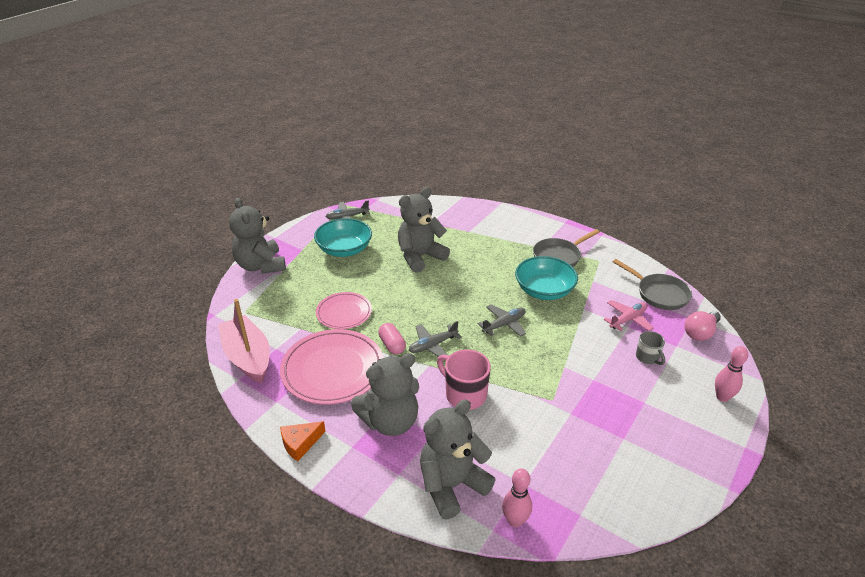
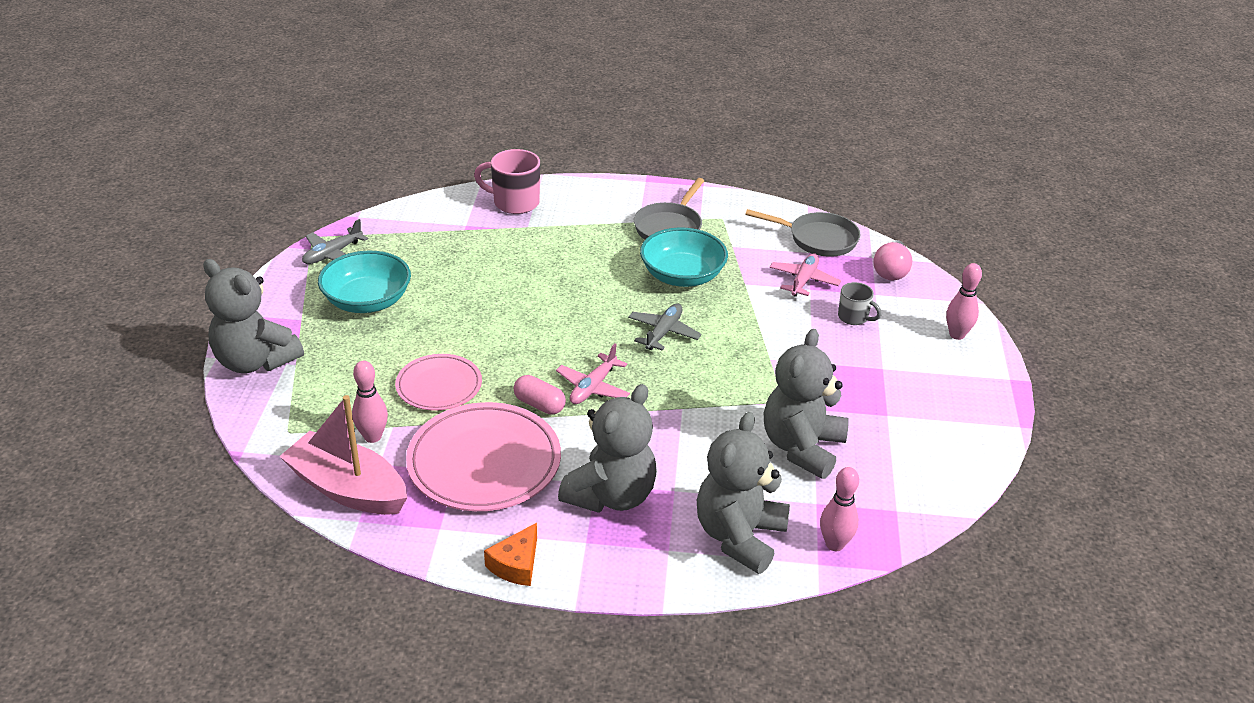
camera: 30 degrees left, 0 degrees up
(285, 331) = (373, 437): none -> pink bowling pin
(420, 257) = (486, 279): grey teddy bear -> grey teddy bear (802, 447)
(432, 345) = (593, 387): grey plane -> pink plane
(464, 394) = (677, 431): pink mug -> pink mug (514, 202)

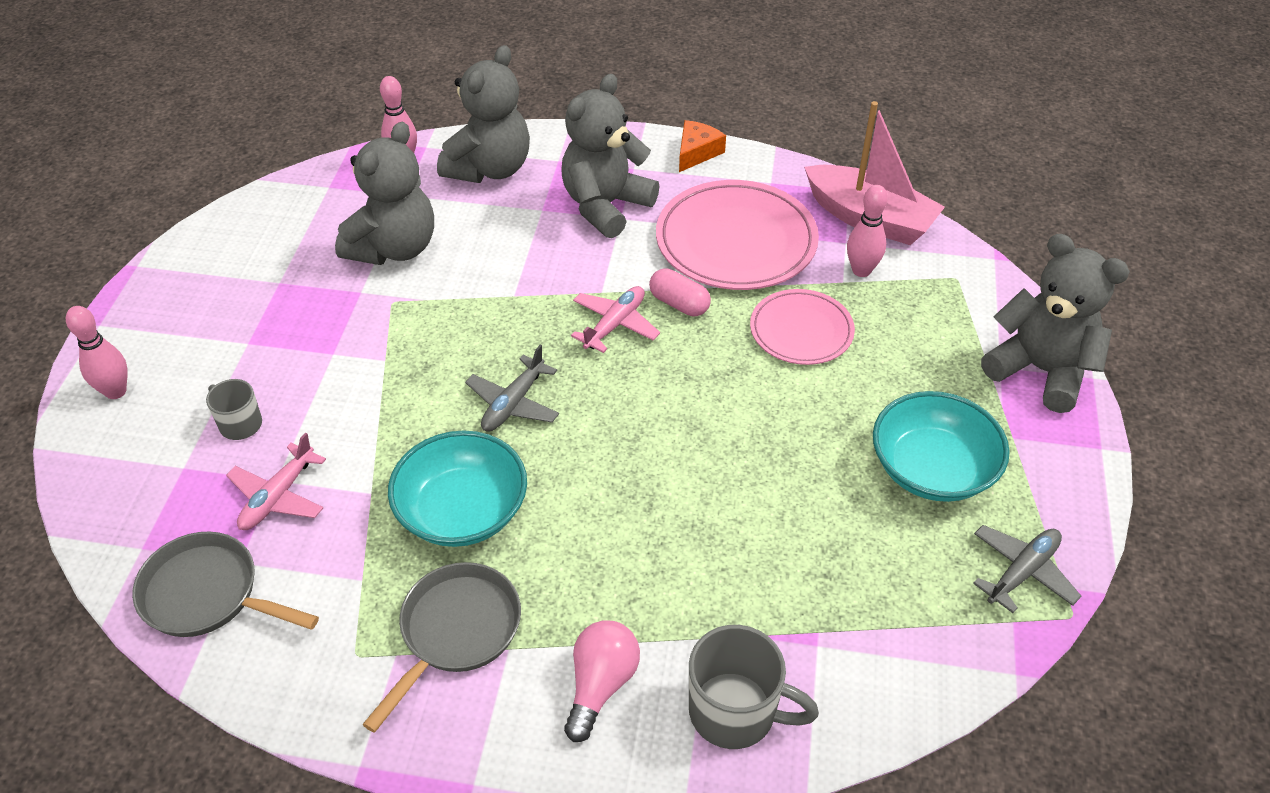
camera: 175 degrees left, 10 degrees up
(514, 202) = (735, 712): pink mug -> grey mug
(891, 271) = (130, 514): pink light bulb -> pink light bulb (600, 685)

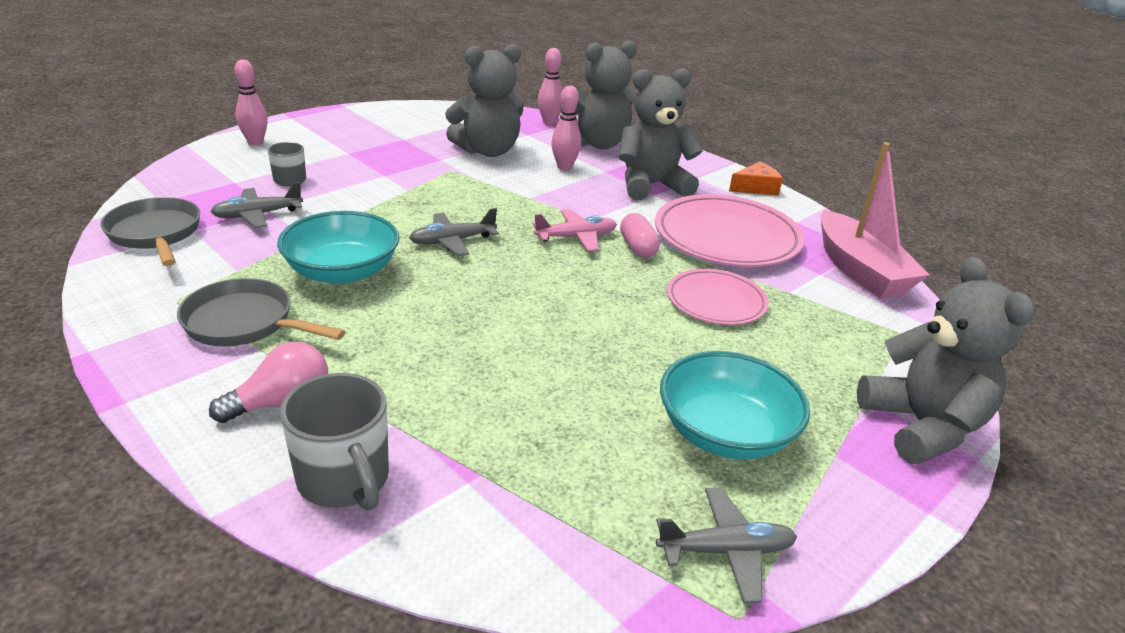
camera: 35 degrees right, 15 degrees down
(278, 496) = (257, 215): pink plane -> grey plane
(456, 632) = (245, 323): grey pan -> grey pan turned 135 degrees counterclockwise
(861, 270) = (814, 293): pink bowling pin -> pink bowling pin (564, 167)

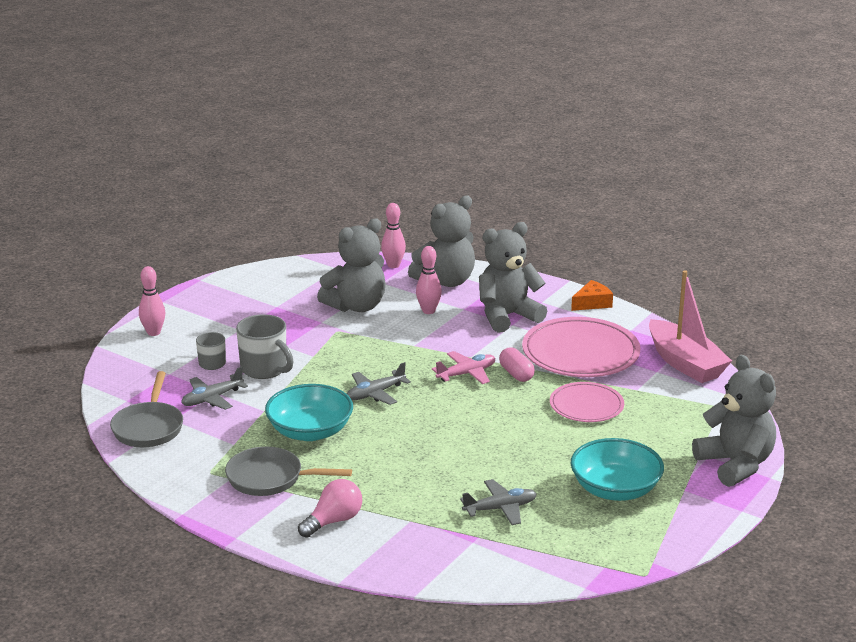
camera: 10 degrees left, 5 degrees down
(155, 234) = (149, 427): grey pan -> grey pan turned 135 degrees counterclockwise
(344, 480) = (401, 553): grey mug -> grey mug (265, 369)
(726, 551) = (631, 548): grey plane -> grey plane (500, 508)

